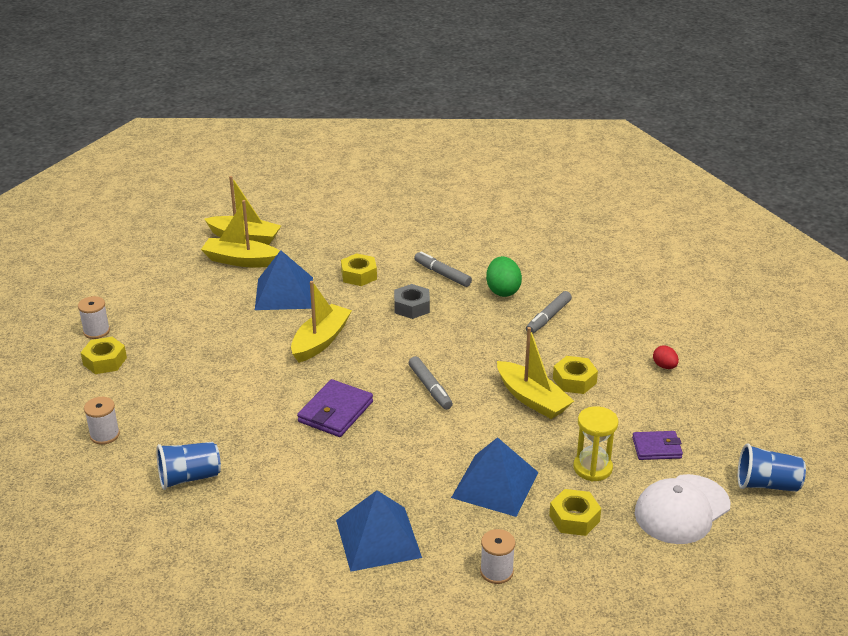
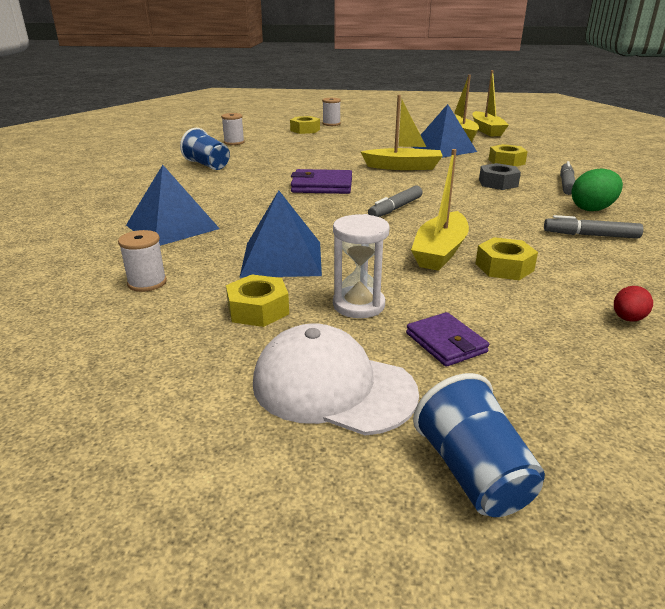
camera: 65 degrees right, 5 degrees down
(592, 468) = (359, 305): yellow hourglass -> white hourglass

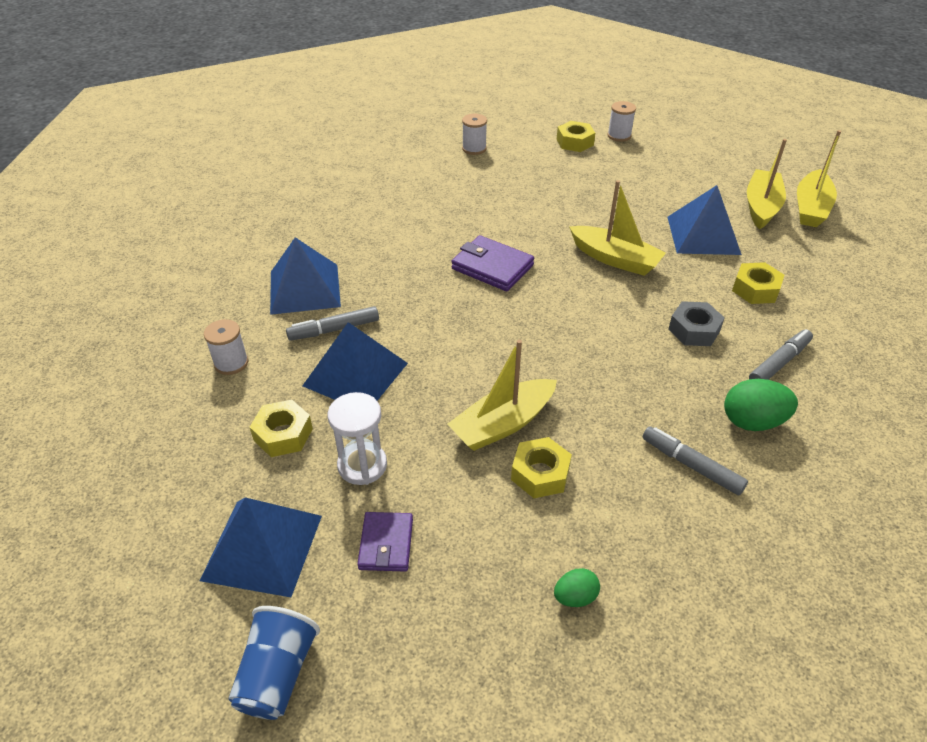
camera: 30 degrees right, 15 degrees up
(208, 165) = (413, 189): blue cup -> none
(333, 387) = (262, 547): white cap -> blue pyramid
(396, 208) = (529, 336): grey marker -> grey marker (334, 329)
(627, 319) = (575, 597): red egg -> green egg

